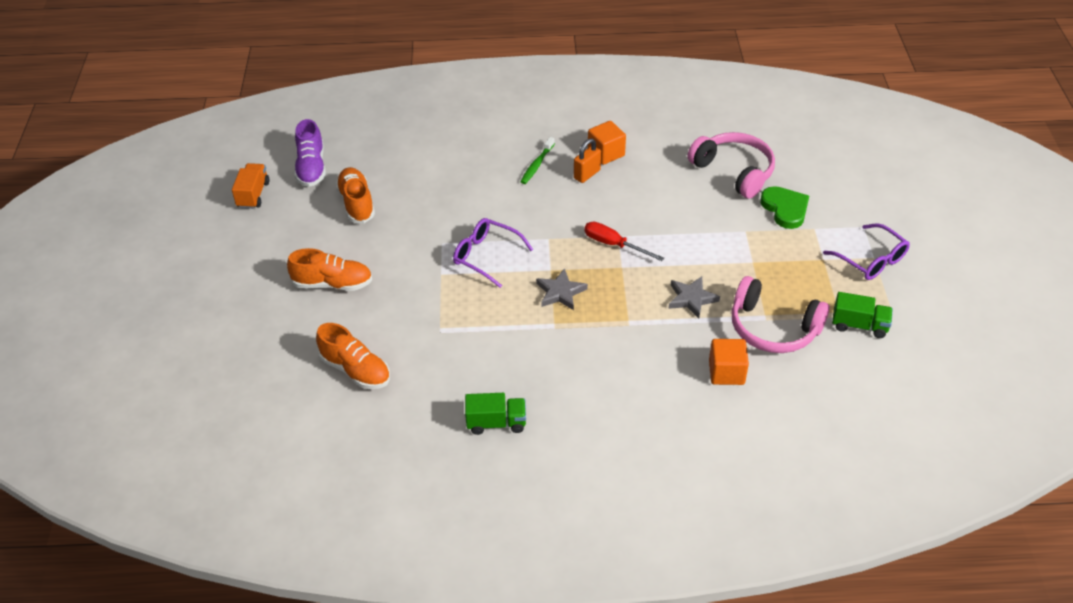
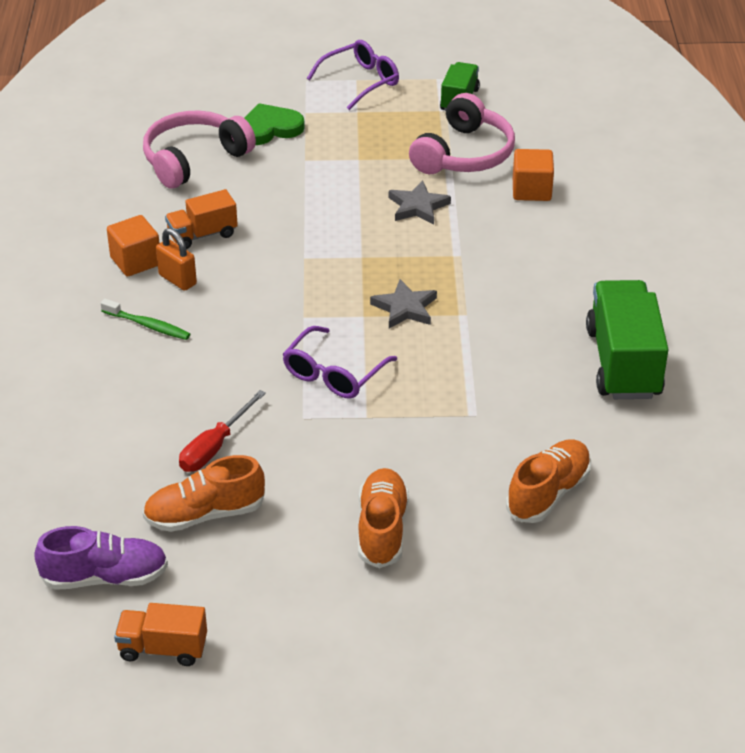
camera: 90 degrees left, 5 degrees down
(496, 423) = (623, 363): green truck -> green truck, size x1.80
(614, 245) = (320, 261): red screwdriver -> red screwdriver (215, 447)
(640, 182) = (202, 235): none -> orange truck

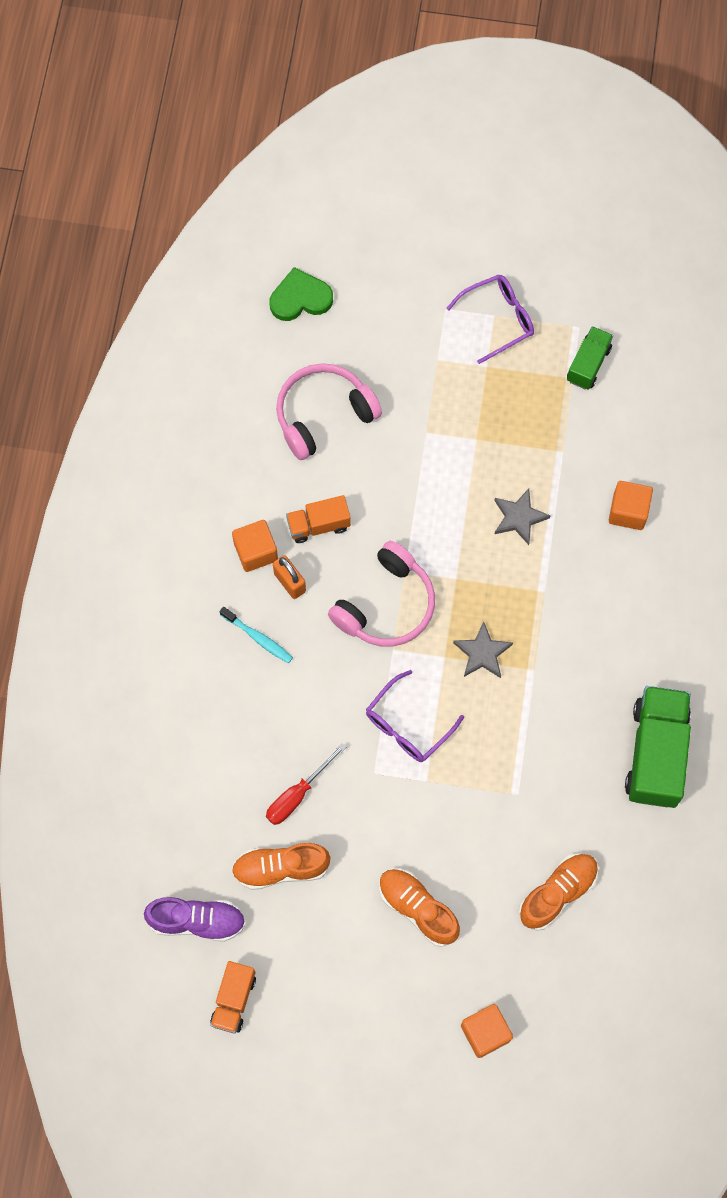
camera: 10 degrees right, 30 degrees up
(148, 325) = (258, 638): green toothbrush -> turquoise toothbrush
(163, 648) = (234, 1000): orange truck -> orange truck turned 90 degrees counterclockwise
(269, 128) = (399, 379): green heart -> green heart (300, 298)
(382, 529) = (418, 908): orange shoe -> orange shoe turned 60 degrees counterclockwise
(464, 154) = (576, 448): pink headphones -> pink headphones (386, 605)
(496, 636) = (485, 1033): none -> orange cube

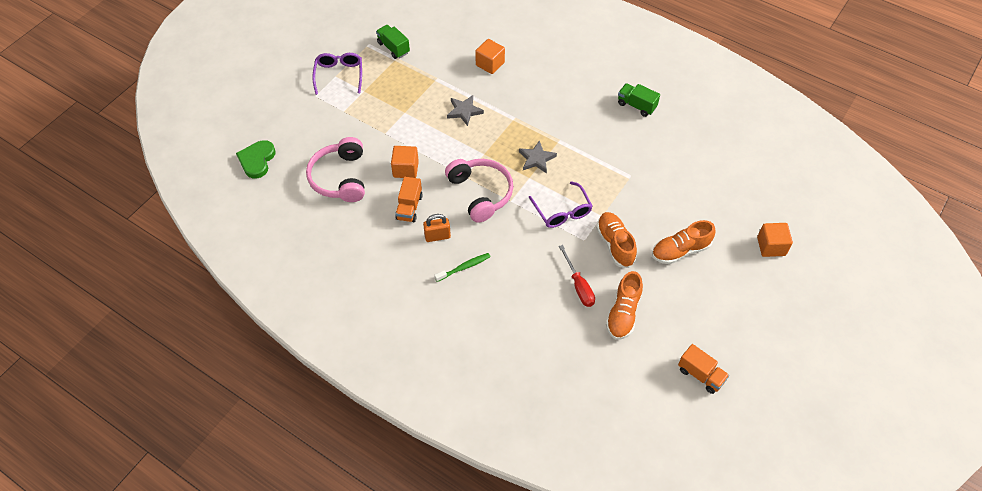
camera: 65 degrees left, 15 degrees down
(197, 921) = (638, 376): purple shoe -> none
(256, 551) = (406, 246): orange cube -> orange cube (405, 169)
(258, 638) = (464, 267): turquoise toothbrush -> green toothbrush
(558, 893) = (699, 179): orange shoe -> orange shoe (615, 244)
(655, 753) = (636, 105): green truck -> green truck, size x0.55

